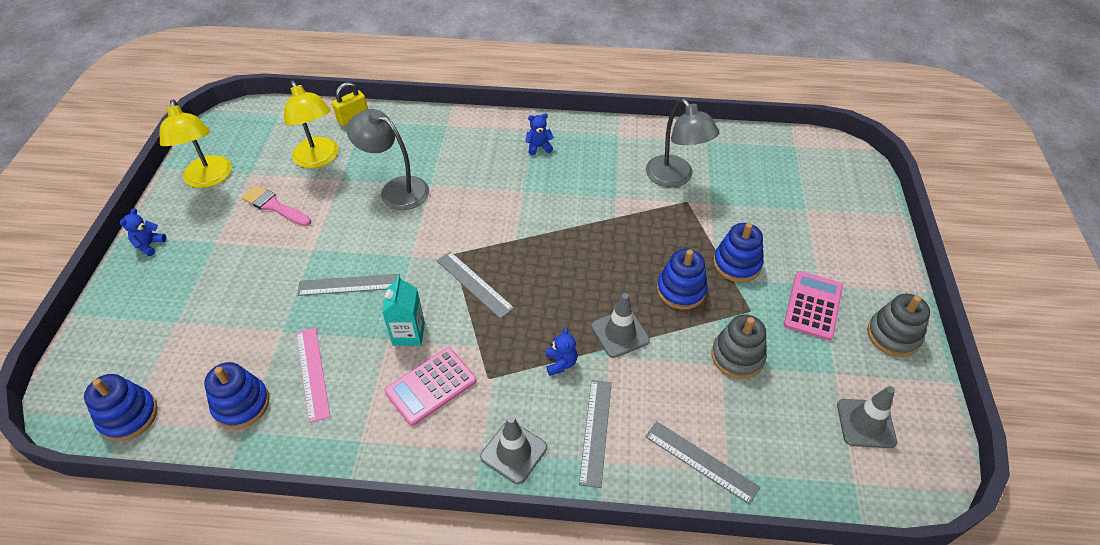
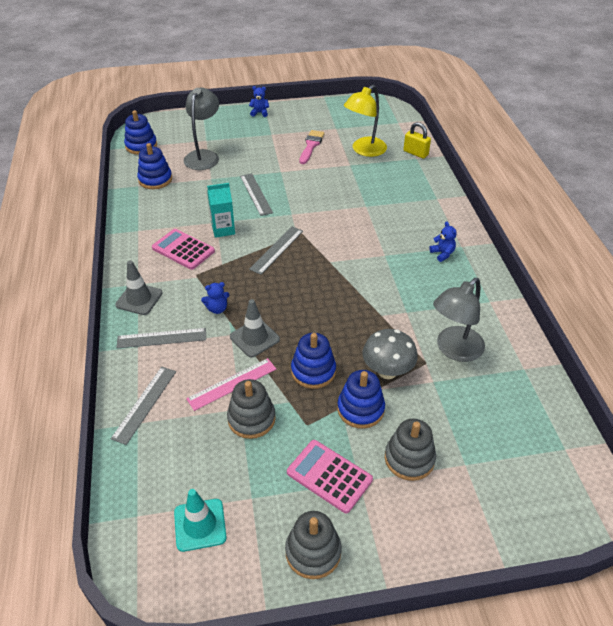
camera: 75 degrees right, 5 degrees down
(209, 179) = (322, 115): yellow lamp -> none
(312, 373) = (182, 198): pink ruler -> pink ruler (232, 383)
(396, 189) = (352, 191): grey lamp -> grey lamp (204, 156)
(692, 232) = (387, 371): none -> grey mushroom
(797, 243) = (409, 459): none -> grey stacking toy
(813, 306) = (329, 476): pink calculator -> pink calculator turned 150 degrees counterclockwise
(866, 423) = (200, 525): grey traffic cone -> turquoise traffic cone

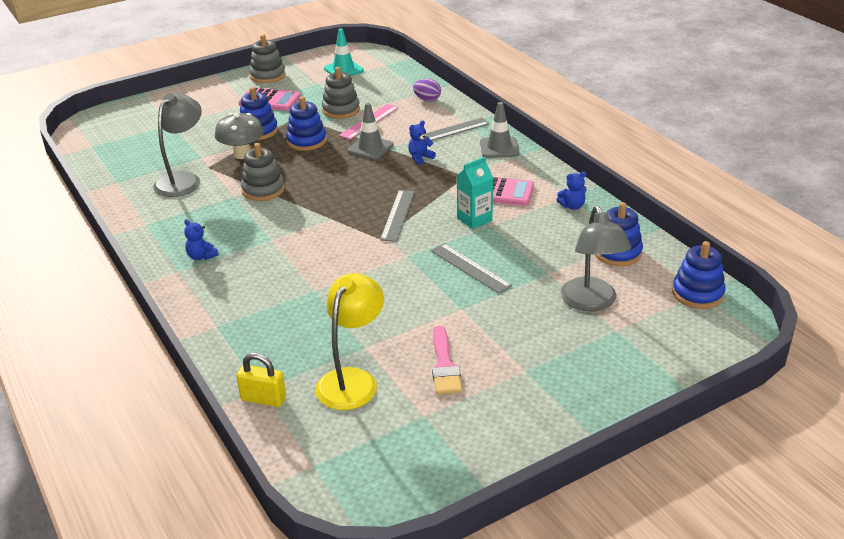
camera: 160 degrees right, 10 degrees down
(144, 404) = (427, 100): grey ruler -> purple egg
(260, 113) = (582, 412): blue teddy bear -> blue teddy bear (572, 206)
(409, 459) = (214, 118): grey stacking toy -> grey stacking toy (263, 190)

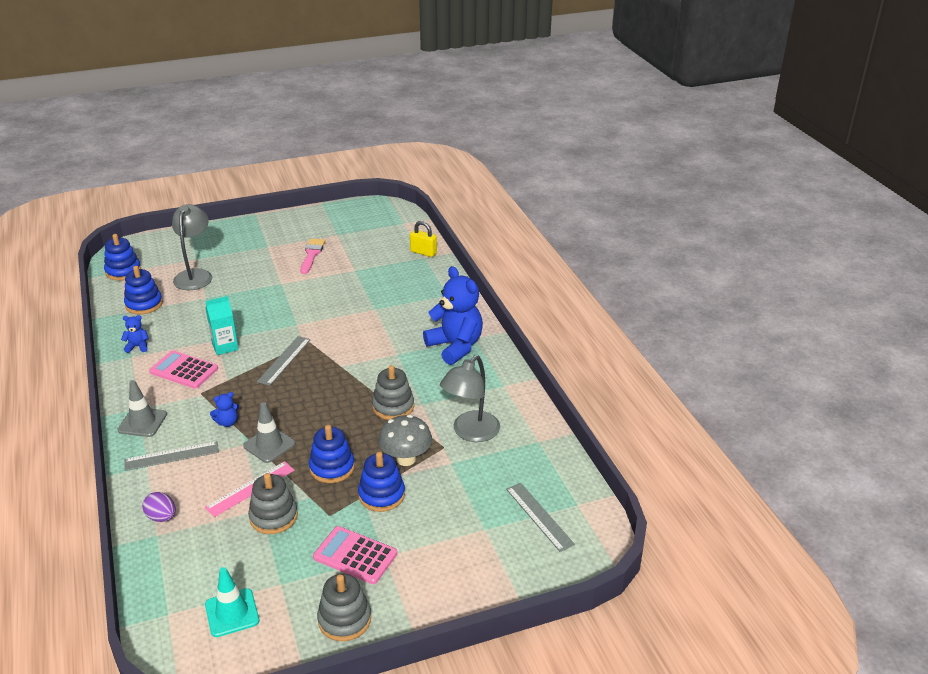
camera: 170 degrees left, 0 degrees up
(201, 256) = (455, 347): blue teddy bear -> blue teddy bear, size x2.35
(352, 380) = (369, 254): yellow lamp -> none
(470, 268) = (256, 308): grey ruler -> grey ruler (539, 516)

